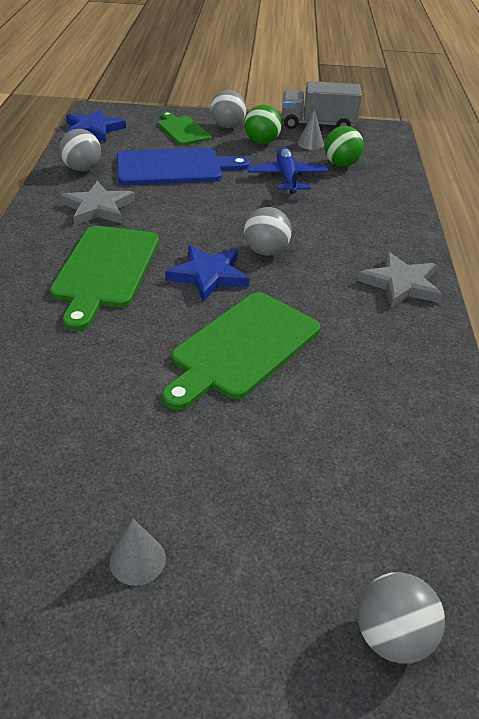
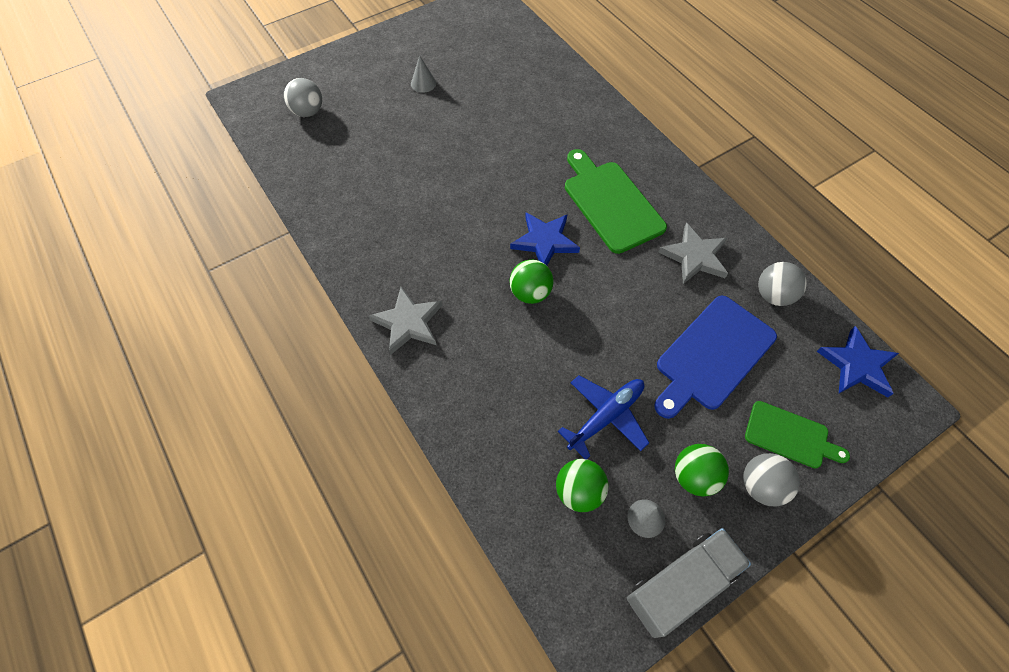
camera: 145 degrees right, 20 degrees up
(242, 347) = (470, 199): green cutting board -> none
(266, 251) = (530, 293): grey ball -> green ball
(287, 178) = (605, 417): blue plane -> blue plane turned 90 degrees counterclockwise

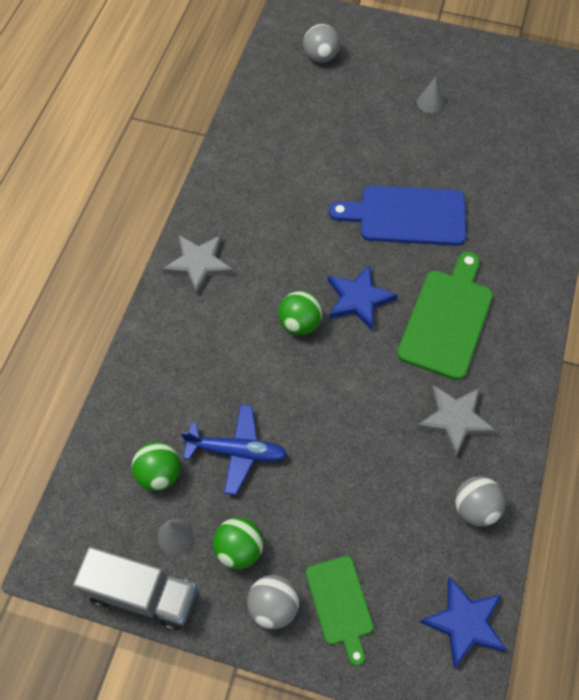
camera: 50 degrees right, 0 degrees up
(712, 355) = (364, 495): blue cutting board -> blue cutting board (406, 216)

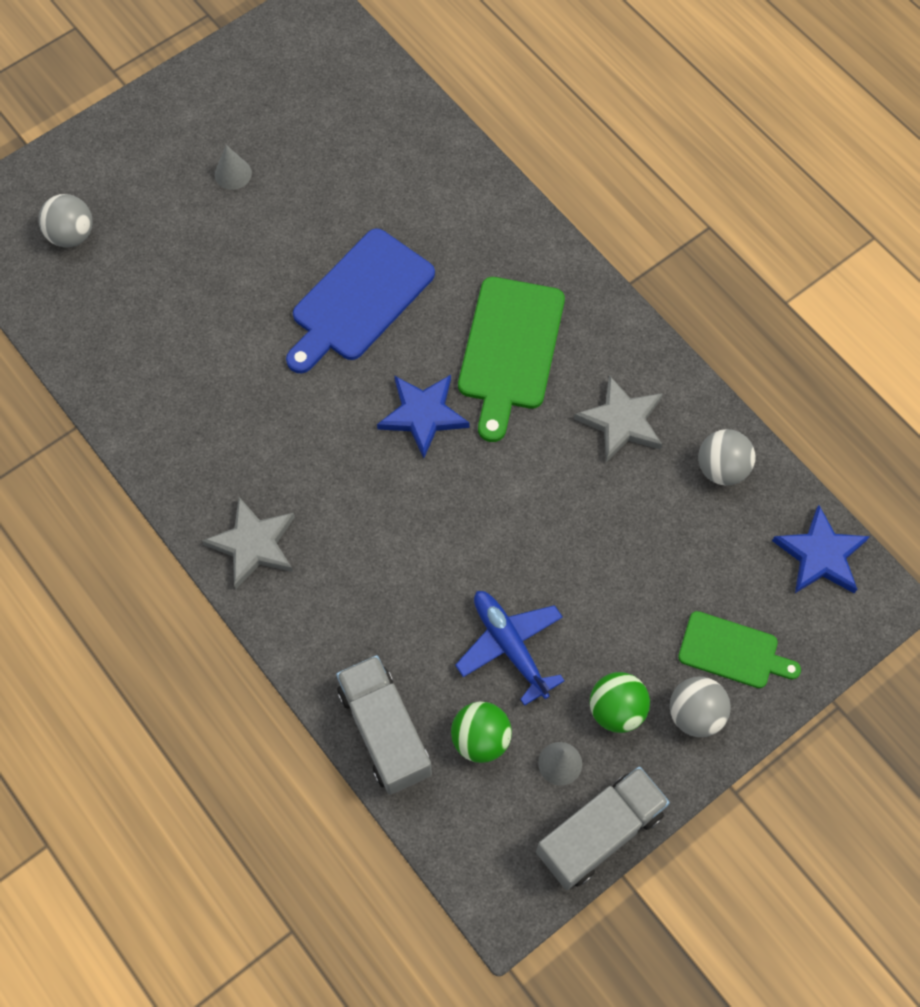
camera: 55 degrees left, 5 degrees up
(126, 413) = (384, 732): none -> grey truck
(236, 451) = (510, 646): blue plane -> blue plane turned 75 degrees counterclockwise
(300, 324) = (408, 490): green ball -> none
(447, 319) = (510, 350): green cutting board -> green cutting board turned 135 degrees counterclockwise

